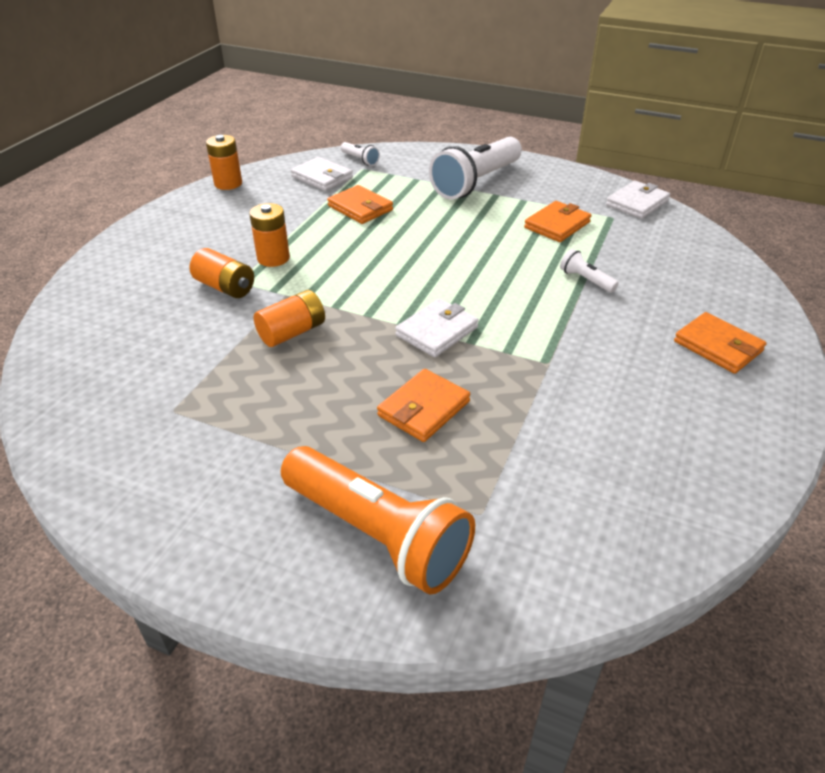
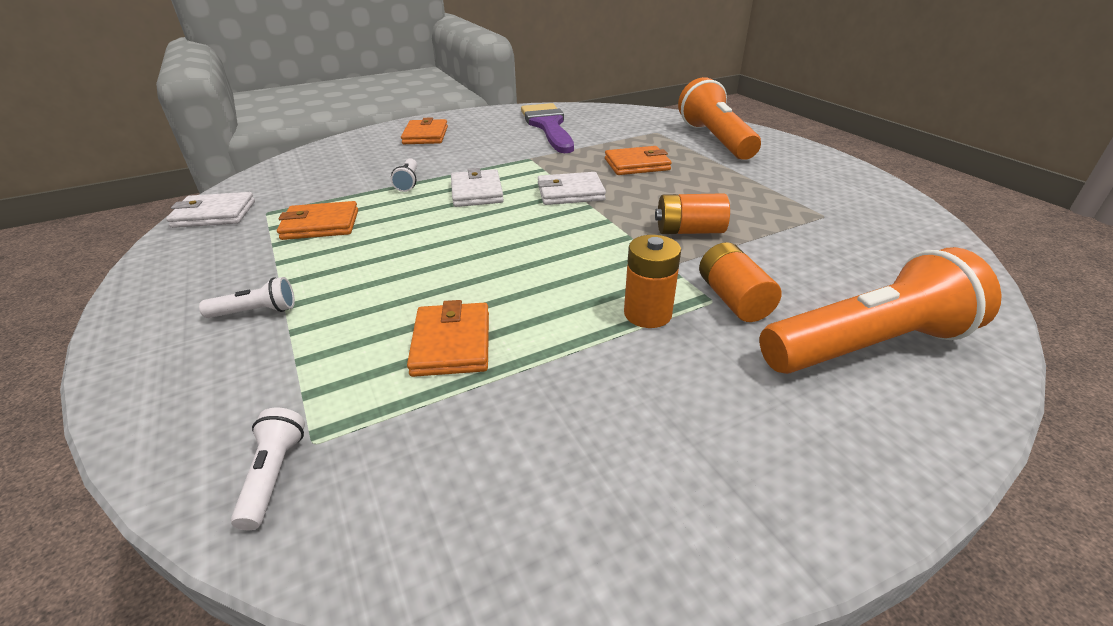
camera: 140 degrees left, 5 degrees down
(132, 291) = (867, 345): none -> orange flashlight
(228, 183) = (598, 563): orange battery -> none
(322, 177) = (406, 457): white wallet -> white wallet (477, 192)
(476, 183) = (256, 312): white flashlight -> white flashlight, size x0.43
(635, 445) = (548, 126): none -> purple brush

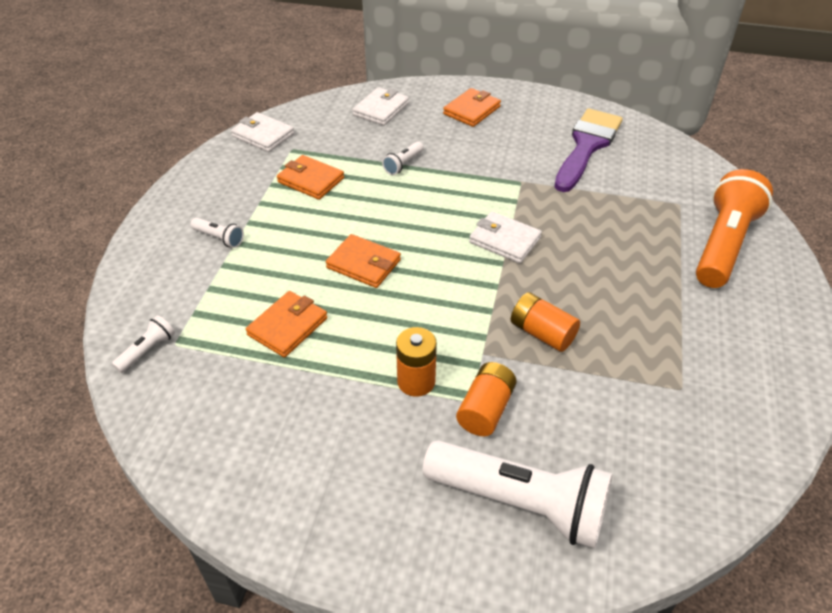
camera: 40 degrees right, 10 degrees up
(477, 192) = (438, 201): white wallet -> white wallet (381, 109)
(637, 164) = (601, 237): orange wallet -> orange wallet (363, 264)
(867, 345) = (520, 502): orange flashlight -> white flashlight

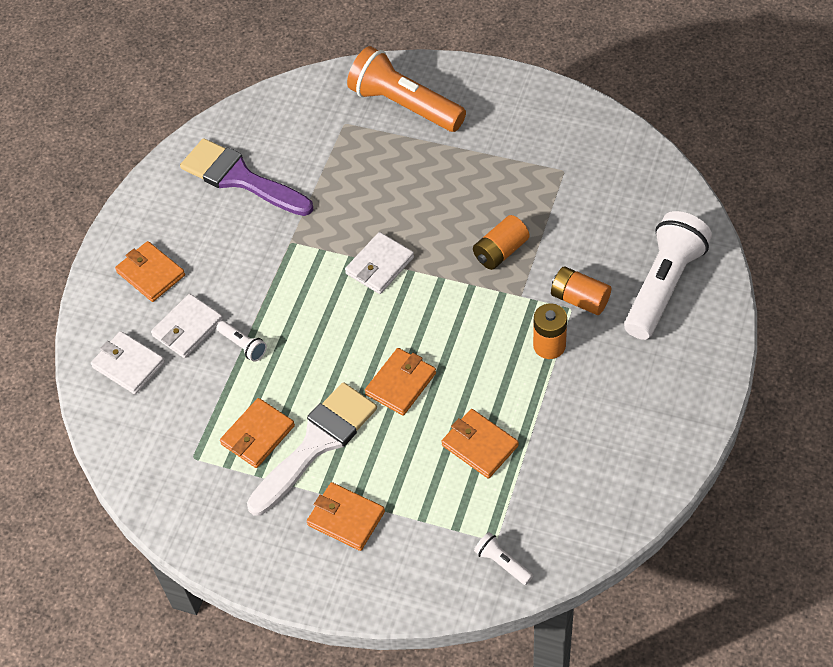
camera: 80 degrees left, 10 degrees up
(219, 238) = (346, 518): white flashlight -> orange wallet
(263, 135) = (158, 490): white wallet -> white wallet (187, 328)
(299, 214) = (317, 443): none -> white brush

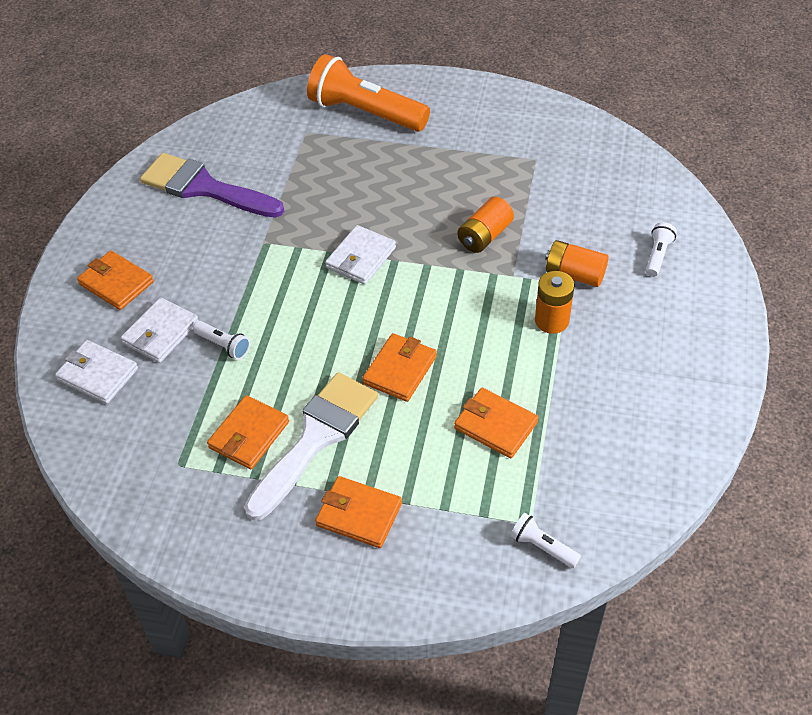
camera: 10 degrees left, 5 degrees down
(663, 285) = (657, 255): white flashlight -> white flashlight, size x0.43

